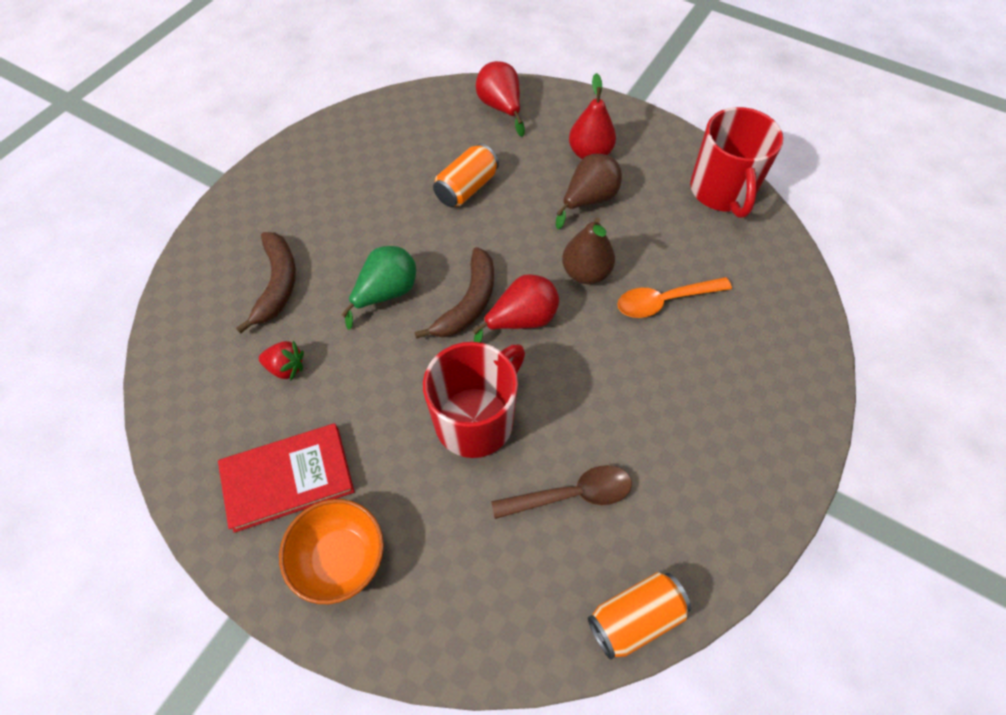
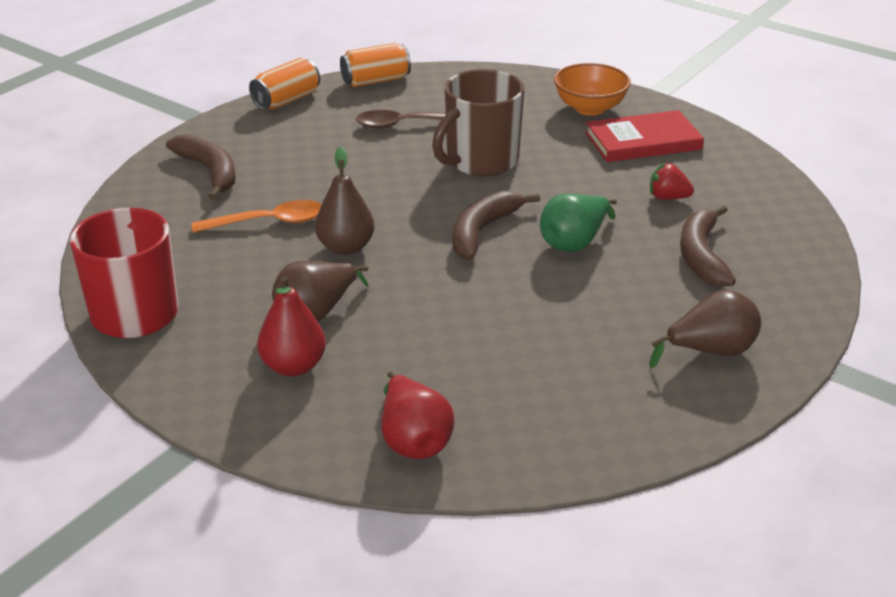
camera: 175 degrees left, 25 degrees down
(301, 184) = (710, 351): none -> brown pear
(466, 188) = (478, 334): orange can -> orange can (287, 100)
(476, 419) = (480, 161): red mug -> brown mug
(521, 320) = (427, 216): red pear -> none
(756, 376) = (209, 172): none -> brown banana

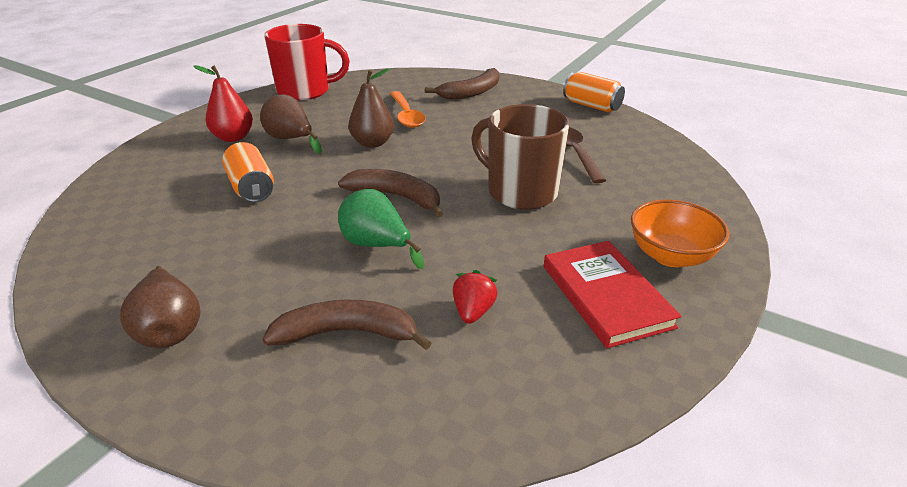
camera: 85 degrees right, 0 degrees up
(375, 81) = (651, 136): orange can -> orange can (251, 188)
(413, 440) = (134, 181): red pear -> none

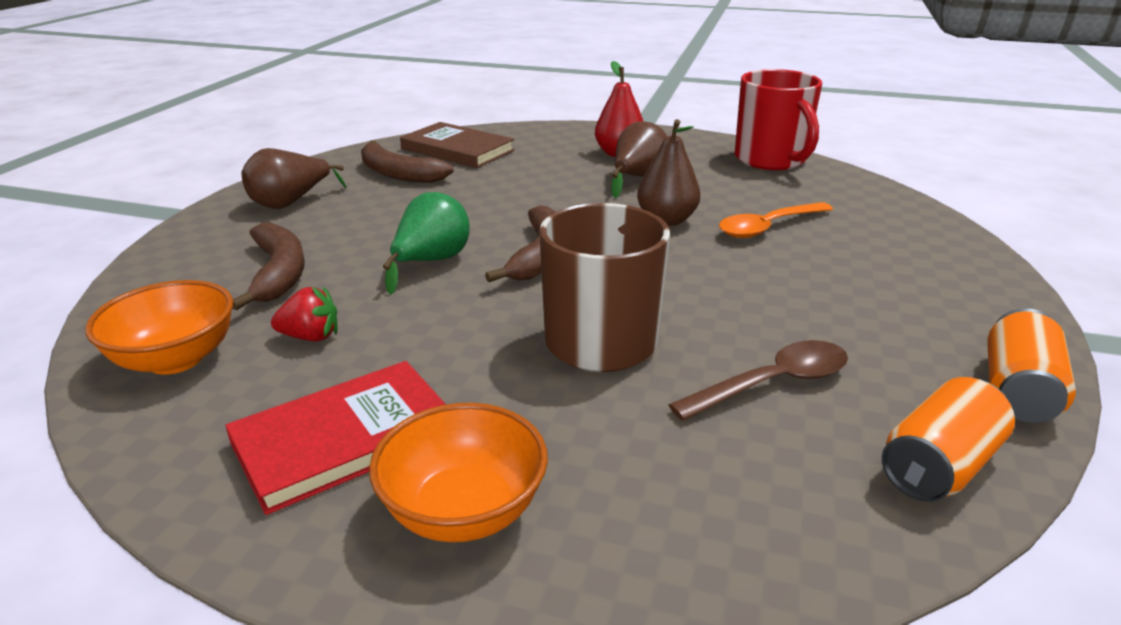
camera: 75 degrees right, 5 degrees down
(129, 211) = (457, 150): none -> brown book
(251, 188) = (521, 183): orange can -> orange can (939, 466)
(471, 92) = (912, 261): brown banana -> brown banana (398, 173)
(483, 392) = (175, 359): none -> orange bowl

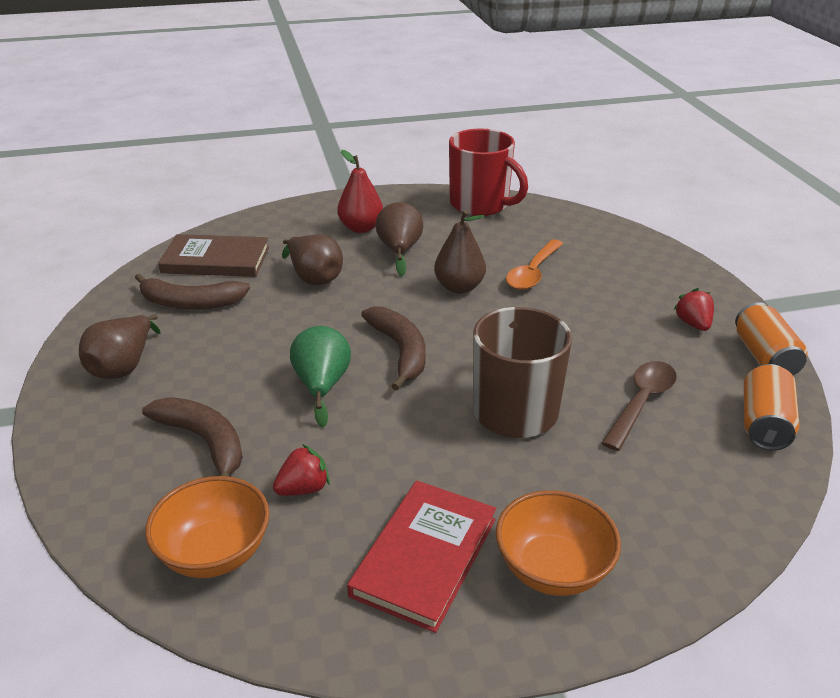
camera: 30 degrees left, 5 degrees up
(528, 180) = (314, 277): none -> brown pear
(936, 326) = (693, 324): none -> red strawberry

